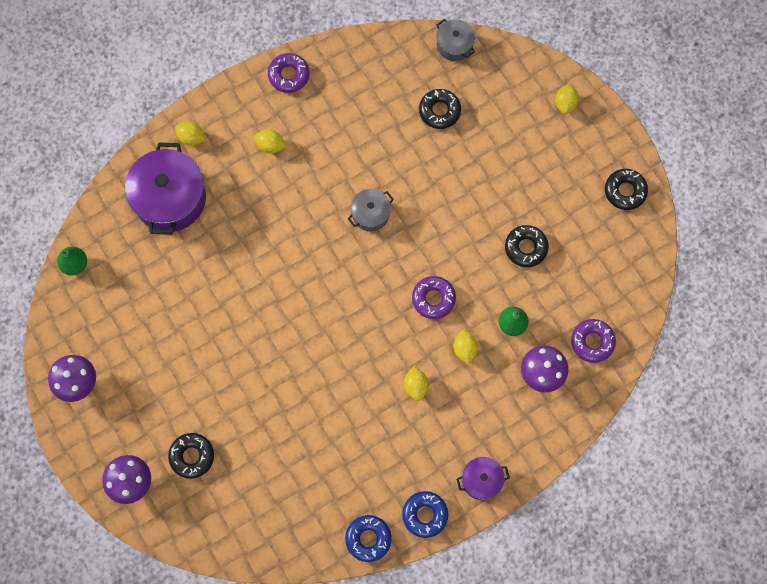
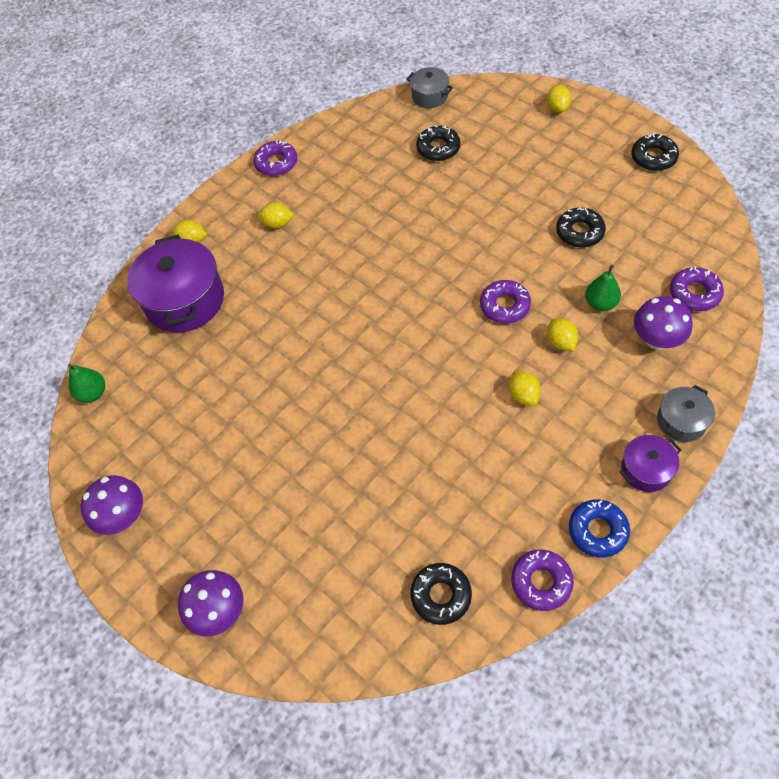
camera: 10 degrees left, 15 degrees down
(192, 456) = (287, 555): black donut -> black donut (441, 595)
(368, 538) = (541, 582): blue donut -> purple donut
(370, 214) = (404, 251): grey pot -> grey pot (681, 421)

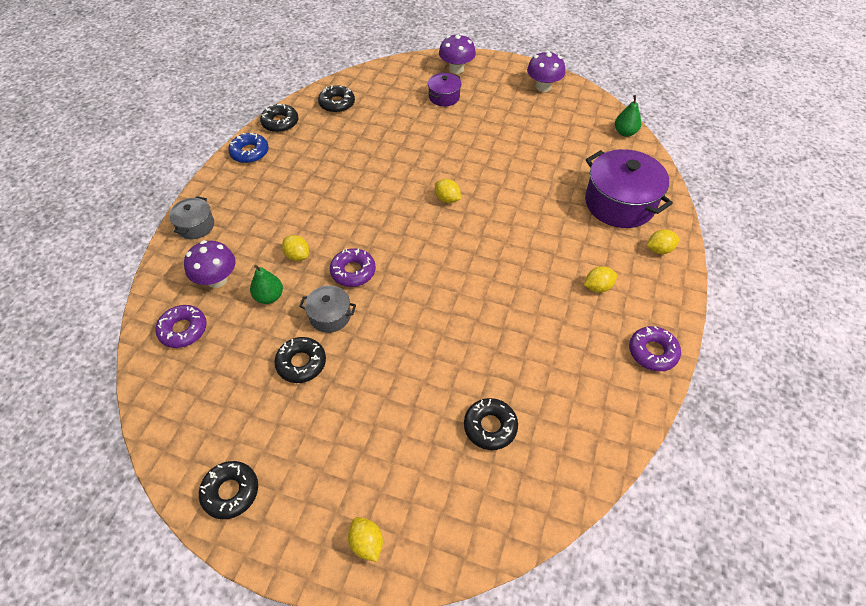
camera: 150 degrees right, 5 degrees down
(430, 96) = (542, 511): grey pot -> grey pot (330, 316)
(523, 395) = (318, 211): yellow lemon -> yellow lemon (447, 199)
(541, 582) = (280, 122): purple donut -> black donut
(646, 470) = (220, 190): purple pot -> purple pot (444, 97)

